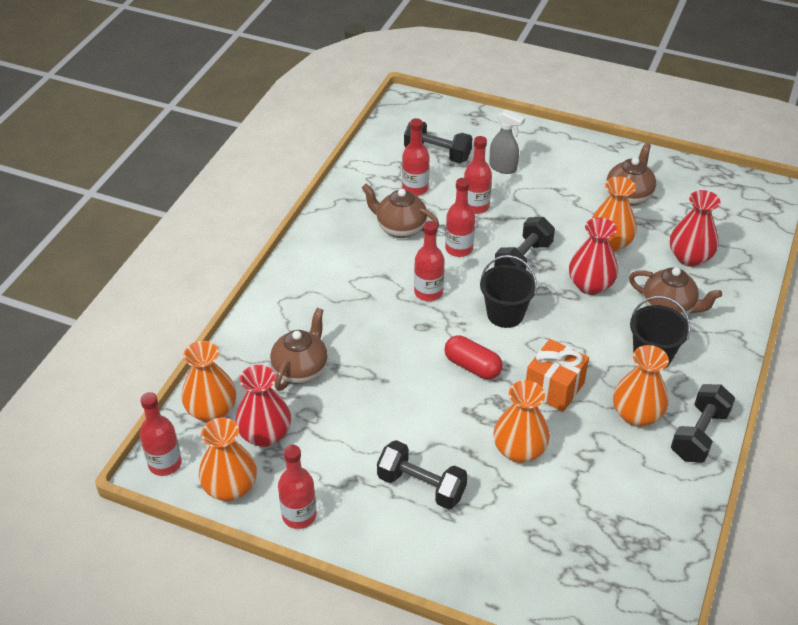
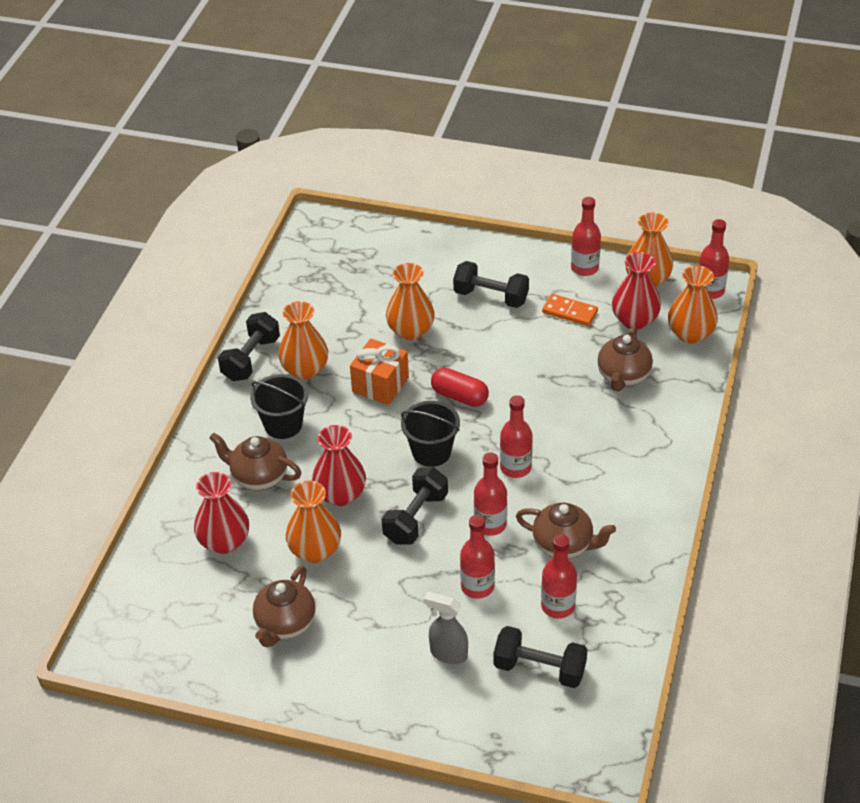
camera: 175 degrees right, 0 degrees up
(334, 454) = (570, 312): none -> orange domino

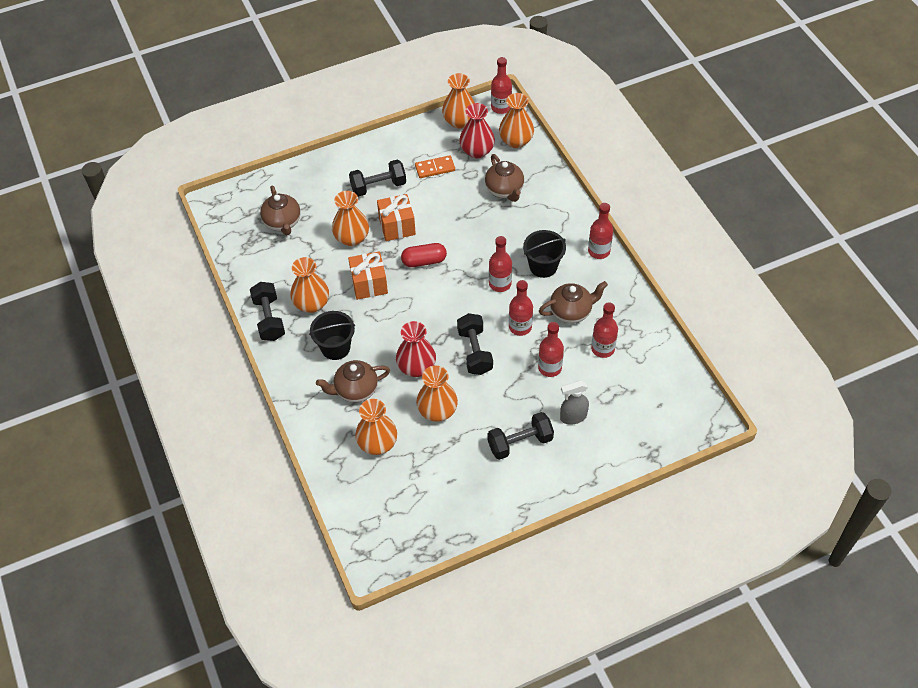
camera: 40 degrees left, 10 degrees up
(224, 542) = (377, 443): red vase -> orange vase
(285, 624) = (466, 466): brown teapot -> brown teapot (282, 222)
(431, 452) = (443, 306): black bucket -> black bucket (543, 266)
(468, 346) = (397, 226): none -> orange gift
(539, 669) = (628, 390): black dumbbell -> black dumbbell (520, 443)
(584, 268) = (415, 135): red bottle -> red bottle (599, 251)

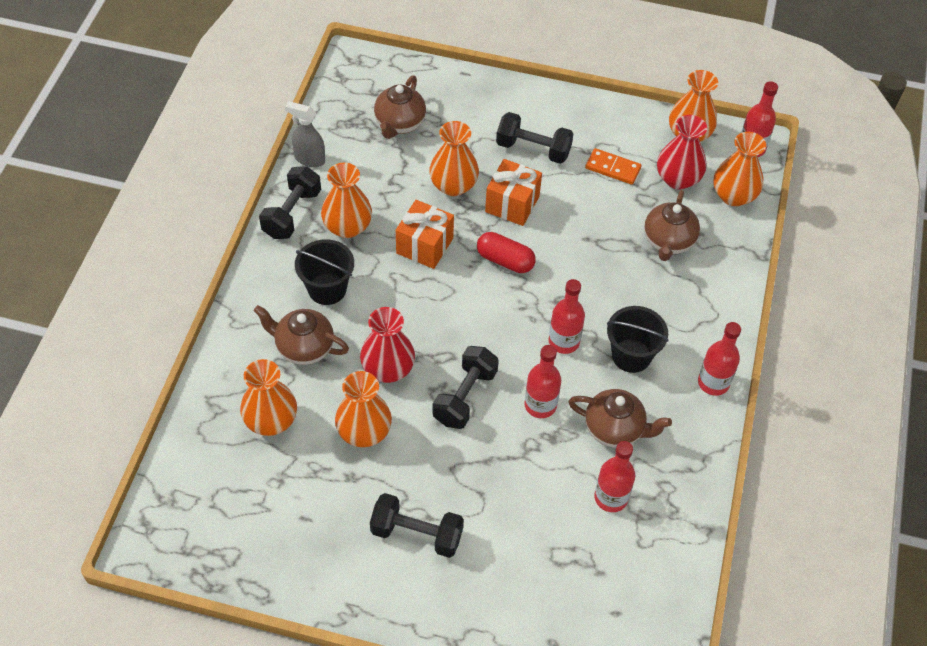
camera: 35 degrees right, 0 degrees up
(549, 368) = (529, 475): red bottle -> none
(573, 417) = (502, 550): grey spray bottle -> grey spray bottle (309, 159)

